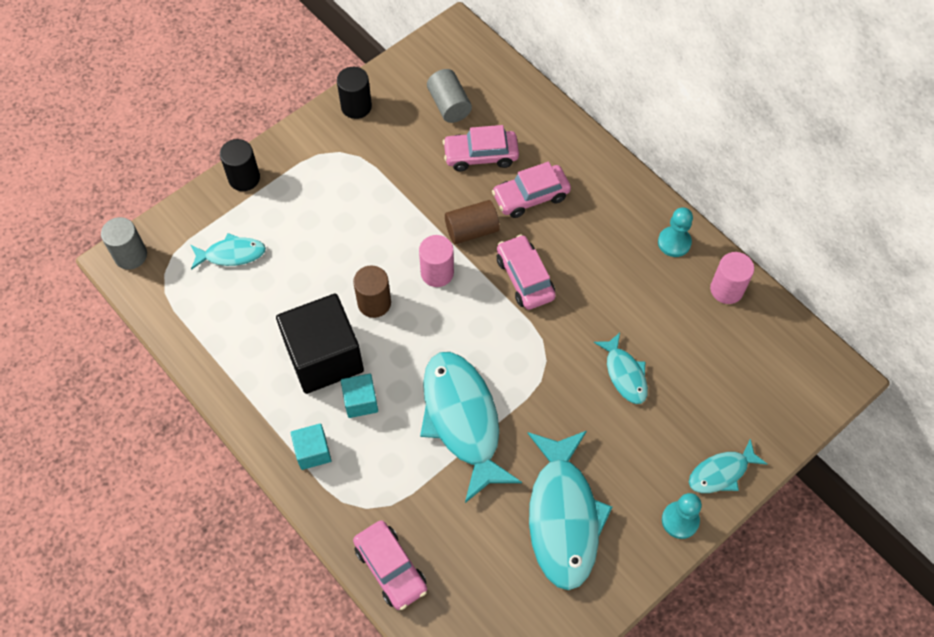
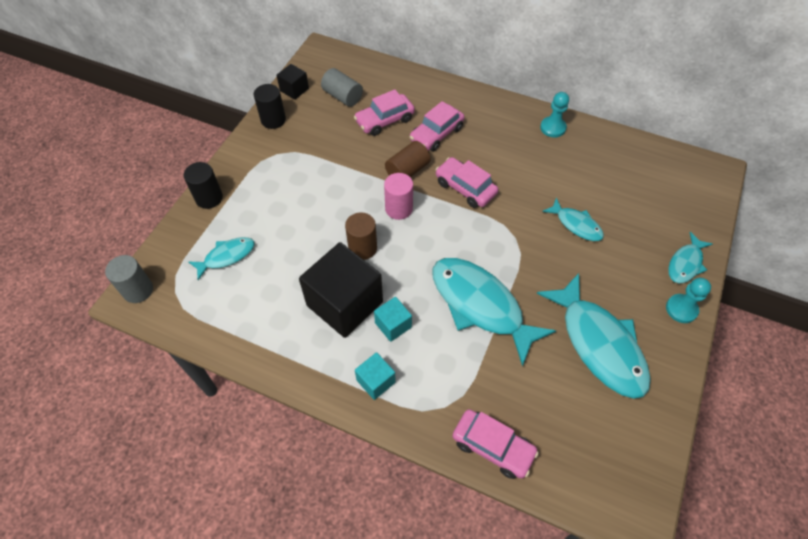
camera: 25 degrees left, 5 degrees down
(399, 75) = (294, 90): none -> black cube
(726, 289) = (606, 144): pink cylinder -> none

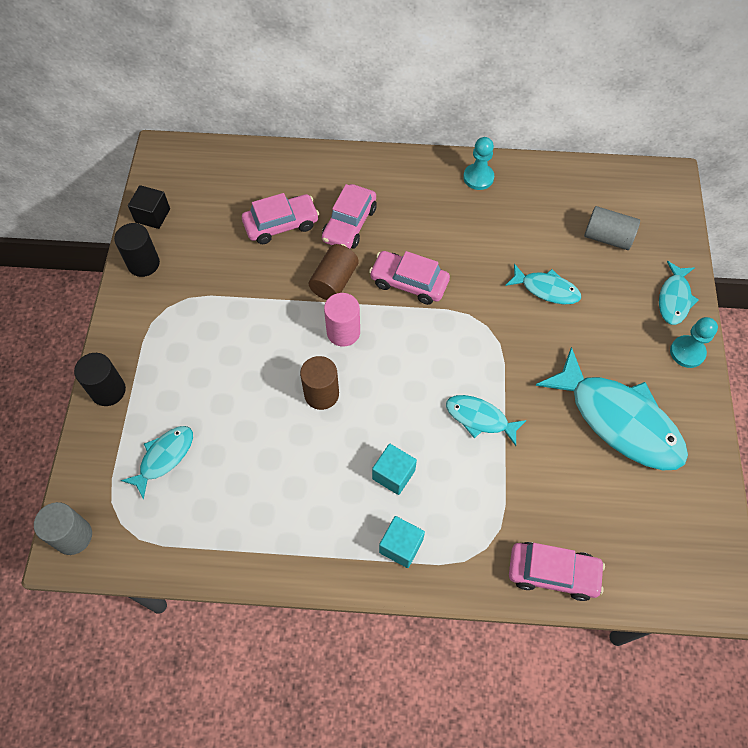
camera: 20 degrees left, 5 degrees up
(342, 96) = (217, 207): grey cylinder -> grey cylinder (607, 237)
(344, 303) = (329, 468): black cube -> none
(385, 120) = (281, 224): pink car -> pink car turned 150 degrees counterclockwise
(480, 305) = (480, 418): turquoise fish -> turquoise fish, size x0.51

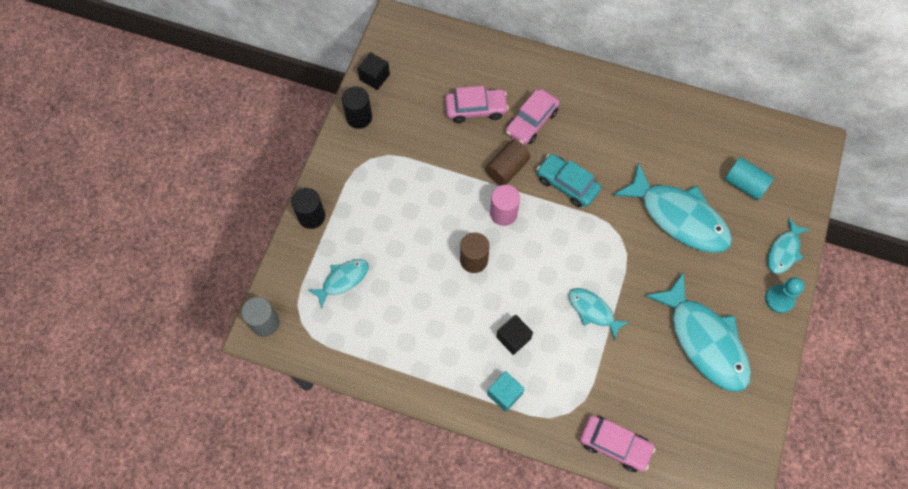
camera: 15 degrees right, 5 degrees up
(393, 474) = (513, 338): turquoise cube -> black cube
(409, 283) = (567, 184): pink car -> turquoise car
(478, 177) = (650, 105): turquoise pawn -> none
(546, 289) = (678, 217): turquoise fish -> turquoise fish, size x1.95
(607, 237) = (744, 184): grey cylinder -> turquoise cylinder

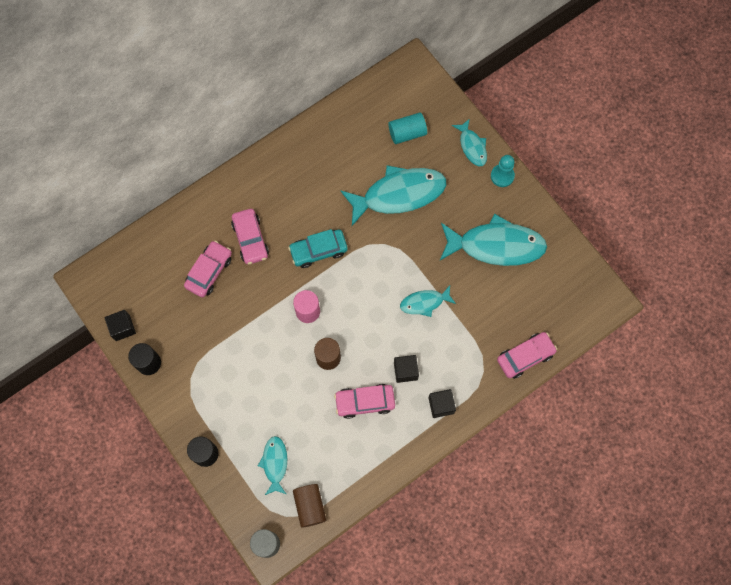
camera: 55 degrees left, 5 degrees up
(456, 321) = (365, 402): none -> pink car
(504, 394) = (441, 405): turquoise cube -> black cube
(507, 169) = (274, 284): brown cylinder -> brown cylinder (310, 506)

